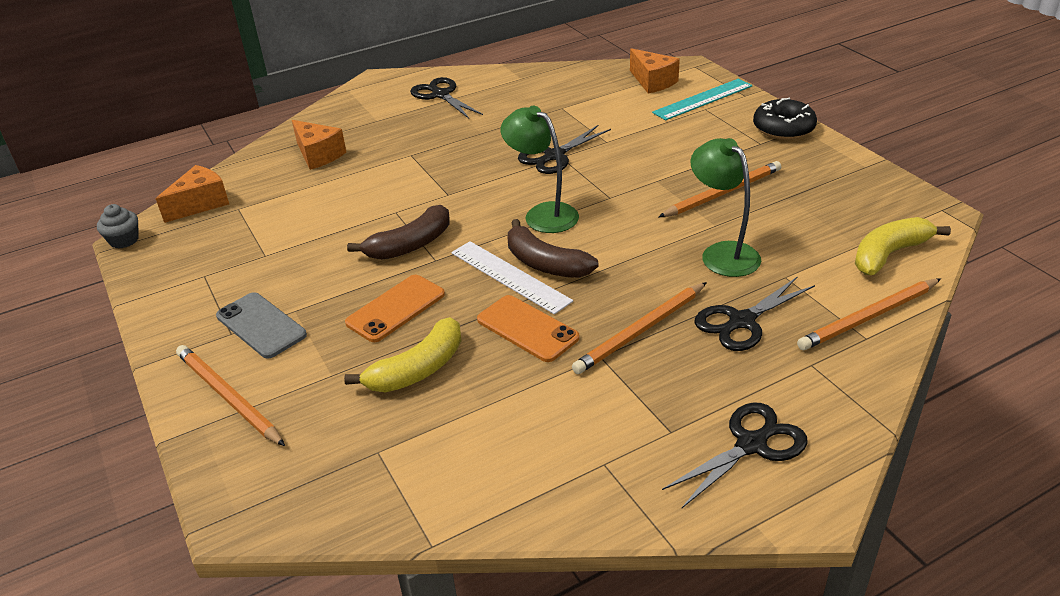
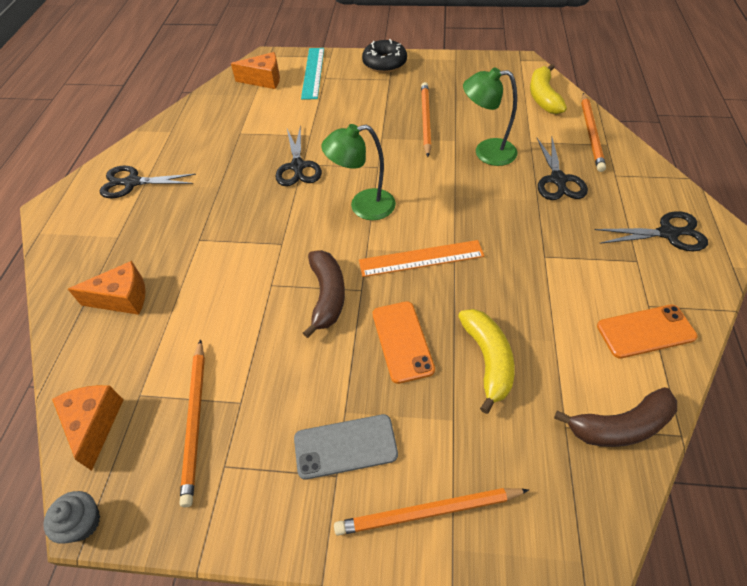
camera: 55 degrees left, 15 degrees up
(510, 276) = (421, 258): white ruler -> orange ruler
(527, 329) = (488, 277): orange phone -> orange phone (645, 331)
(545, 264) = (423, 233): brown banana -> brown banana (620, 426)
(641, 331) = (533, 225): orange pencil -> orange pencil (195, 421)
(752, 444) = (668, 233): black scissors -> black scissors turned 90 degrees clockwise

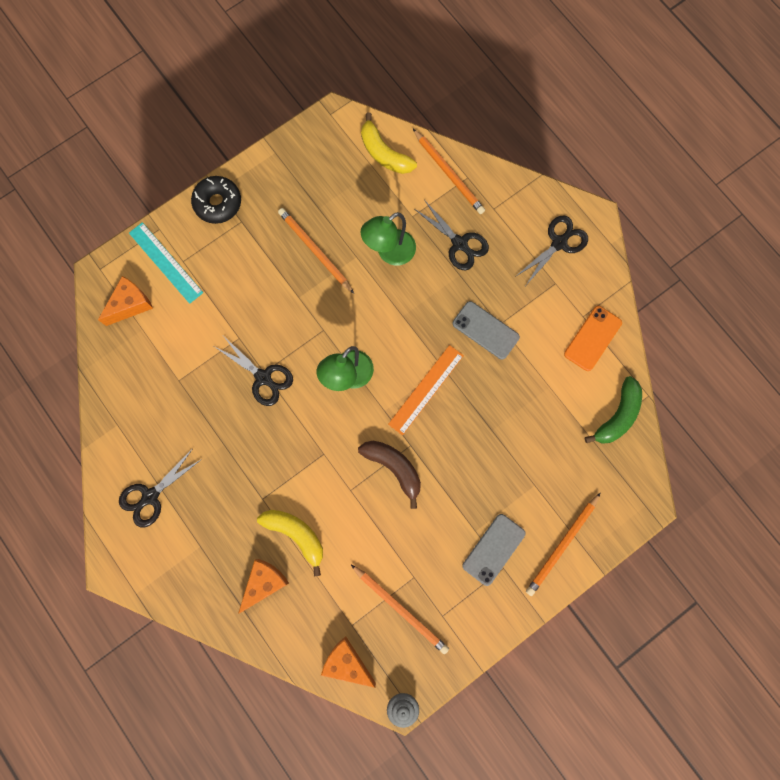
camera: 45 degrees left, 25 degrees up
(402, 341) = (467, 460): orange phone -> none
(488, 360) = (523, 431): yellow banana -> yellow banana (296, 534)
(525, 252) = (485, 330): none -> grey phone
(620, 426) = (617, 415): brown banana -> green banana

